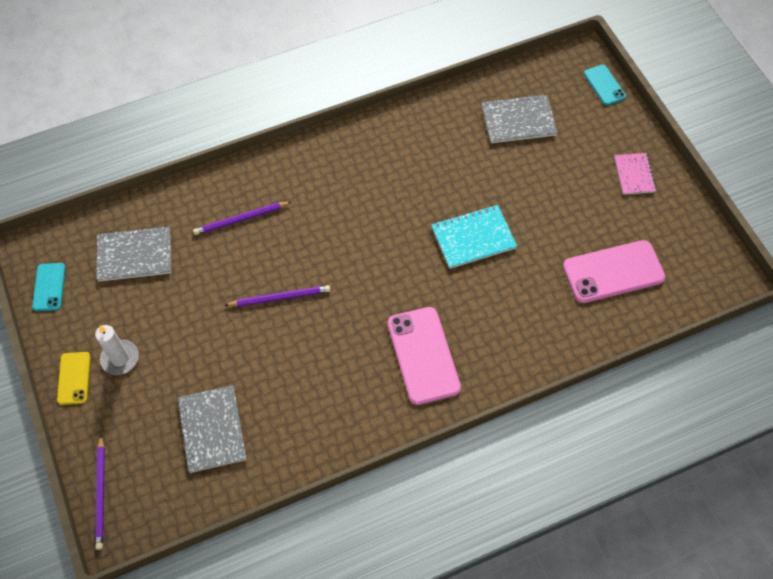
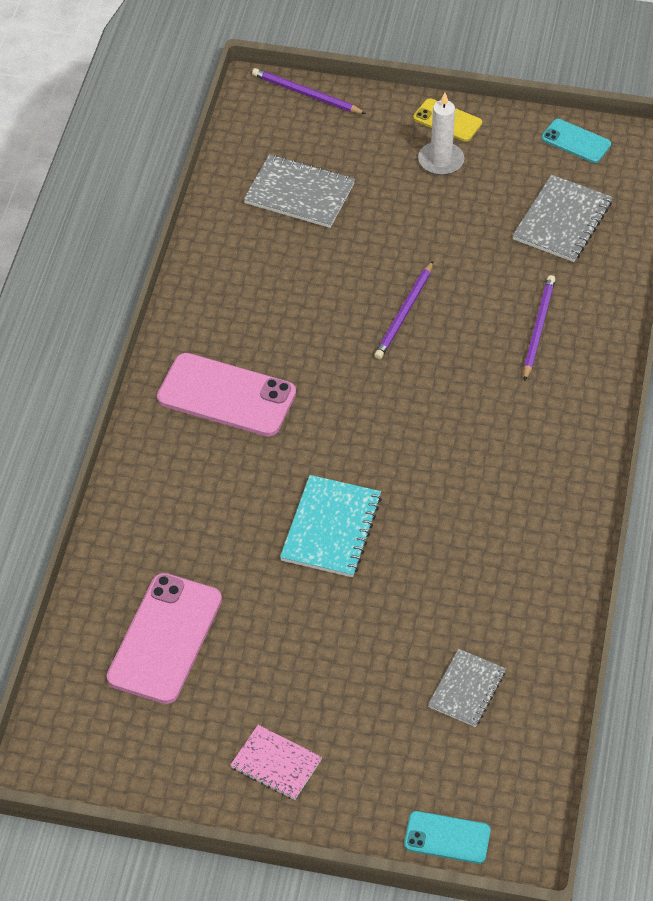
camera: 125 degrees right, 10 degrees down
(518, 120) = (466, 689): grey notebook -> grey notebook, size x0.66

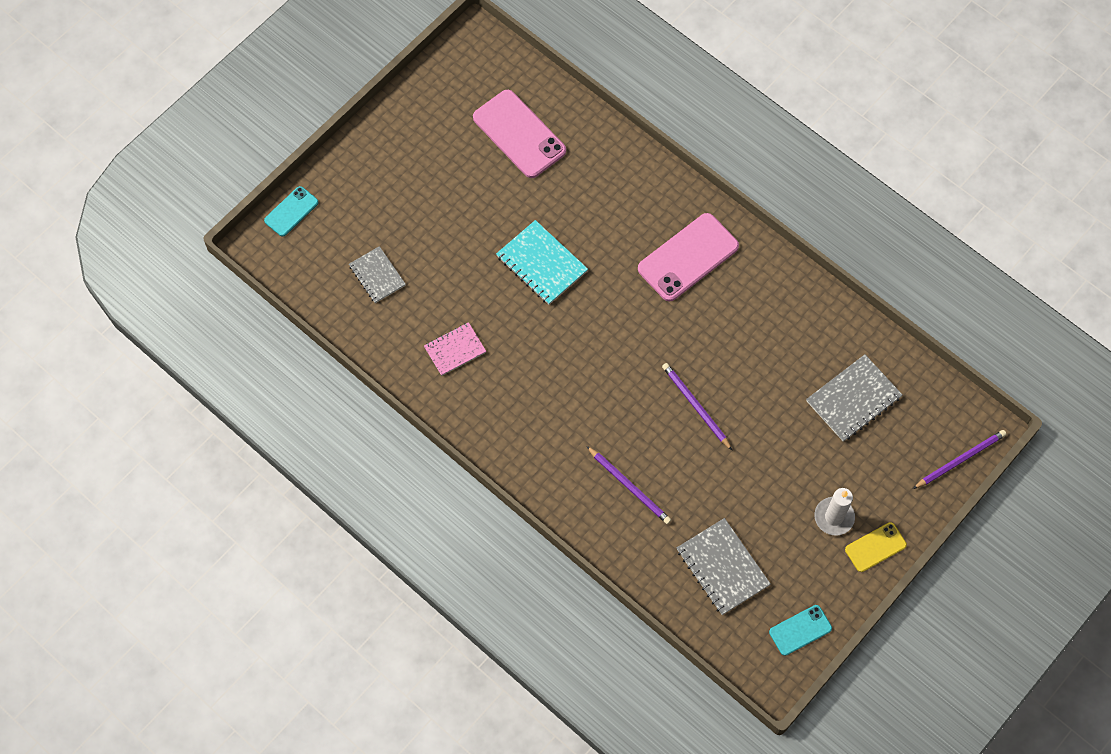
camera: 120 degrees right, 15 degrees up
(276, 764) = (397, 150): pink notebook -> pink notebook (455, 350)

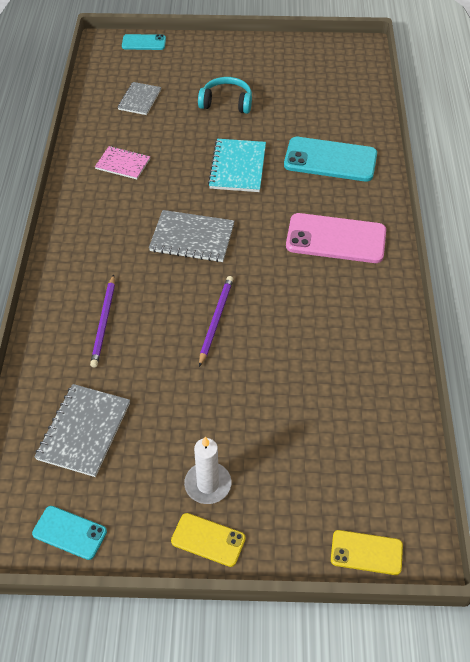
camera: 50 degrees right, 15 degrees down
(449, 209) = (226, 103): none -> turquoise headphones
(519, 134) = (321, 102): pink phone -> none
(598, 188) = (330, 160): none -> turquoise phone
(853, 399) = (335, 423): grey notebook -> grey notebook (192, 238)
(960, 460) = (366, 553): purple pencil -> yellow phone

